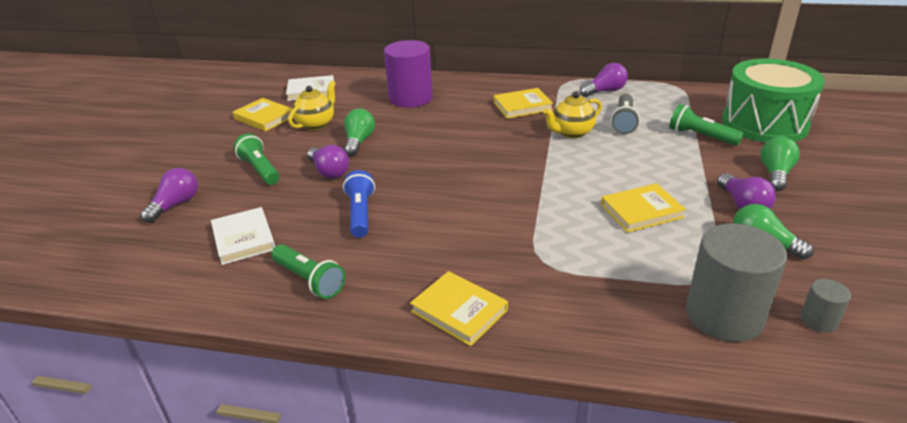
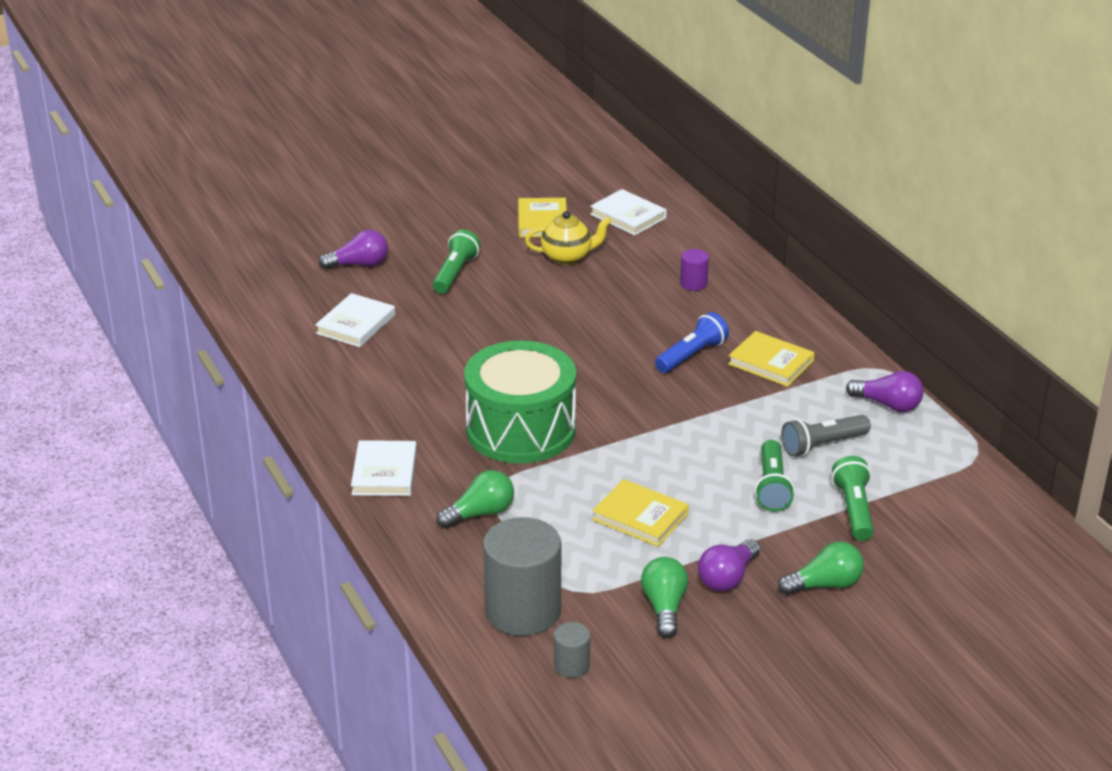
camera: 50 degrees right, 0 degrees up
(309, 280) = (343, 384): green flashlight -> green flashlight (771, 487)
(329, 171) = (496, 311): purple light bulb -> none
(359, 142) = (566, 299): green light bulb -> green light bulb (480, 513)
(361, 214) = (453, 362): blue flashlight -> blue flashlight (692, 355)
(411, 98) = (693, 283): purple cylinder -> purple cylinder, size x0.46
(459, 311) = (384, 472): yellow book -> white book
(571, 133) = (749, 419): yellow teapot -> none
(764, 123) = (952, 548): green drum -> green drum (521, 429)

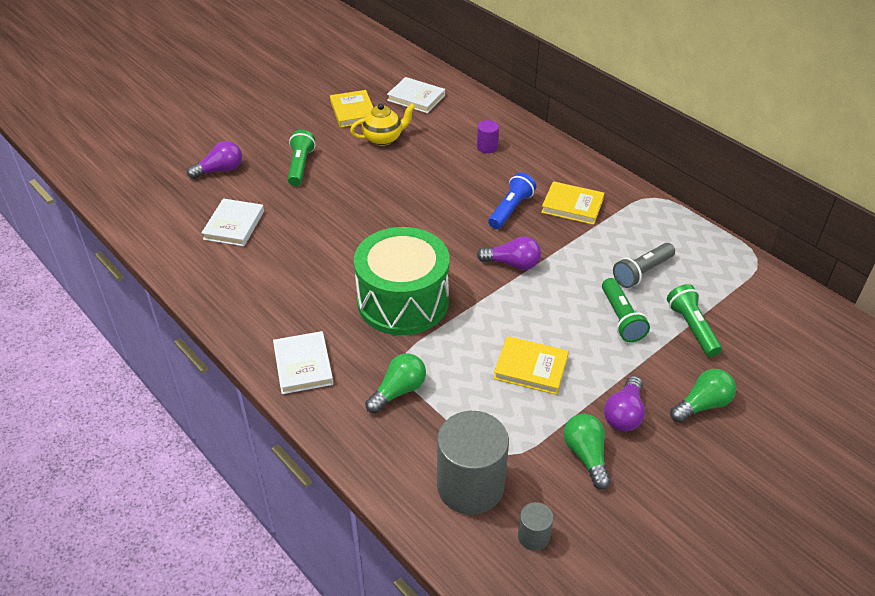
camera: 15 degrees left, 10 degrees up
(888, 404) = (673, 228): purple light bulb -> purple light bulb (512, 264)

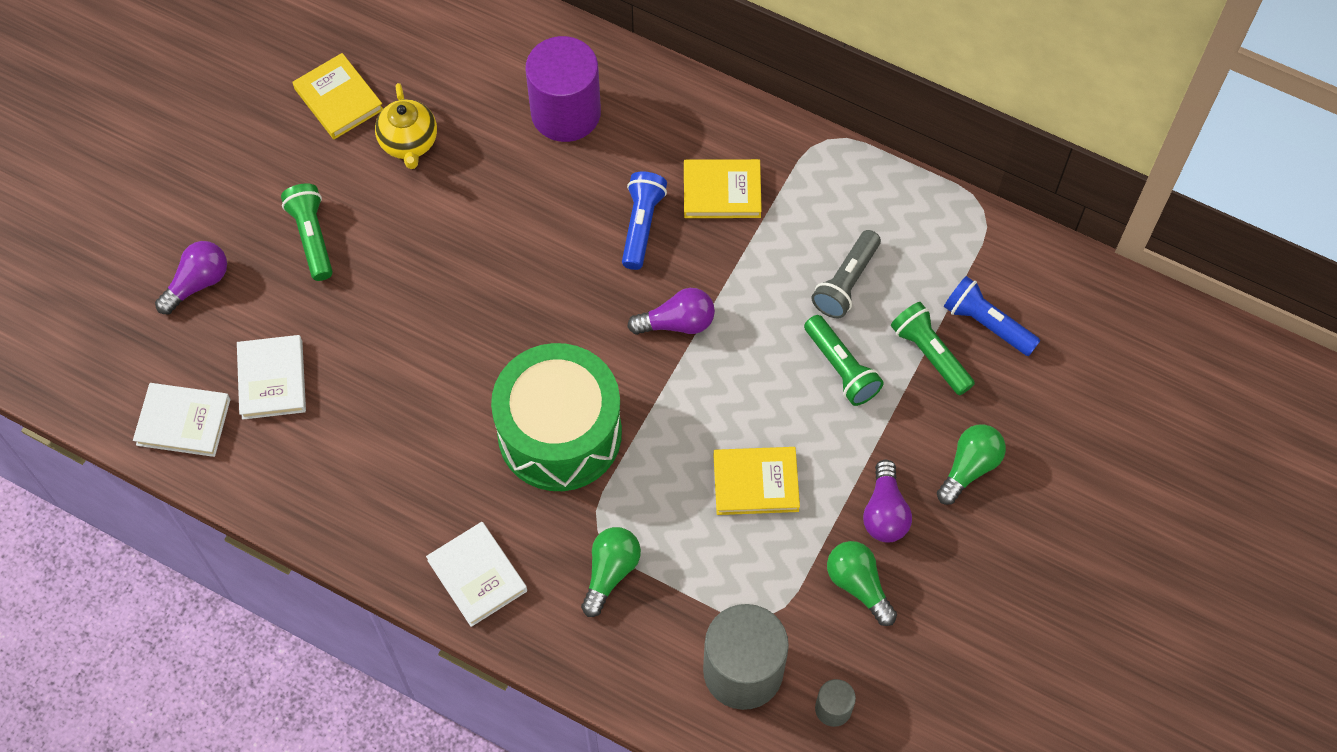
camera: 20 degrees left, 20 degrees up
(383, 139) = (409, 143): yellow teapot -> yellow teapot turned 120 degrees clockwise
(416, 98) = (421, 40): white book -> white book (183, 422)
(487, 147) = (566, 113): purple cylinder -> purple cylinder, size x2.19
(742, 321) = (987, 324): none -> blue flashlight

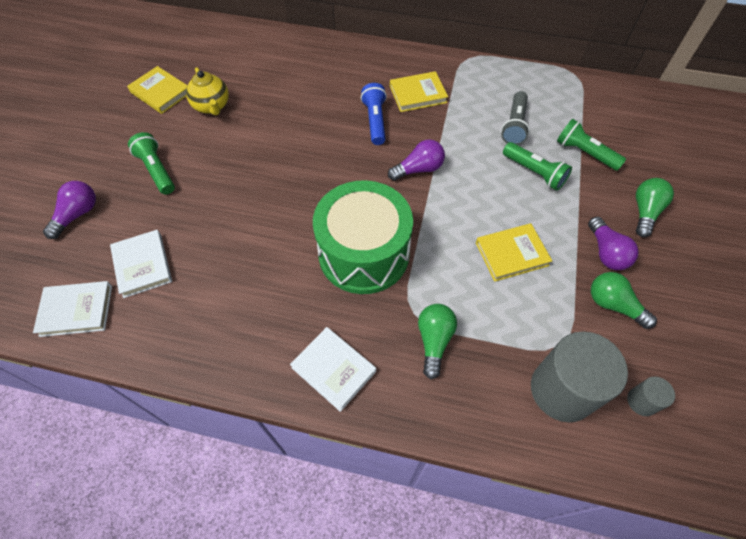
camera: 15 degrees left, 5 degrees down
(566, 113) = (307, 73): purple cylinder -> none
(987, 324) = (609, 130): blue flashlight -> none

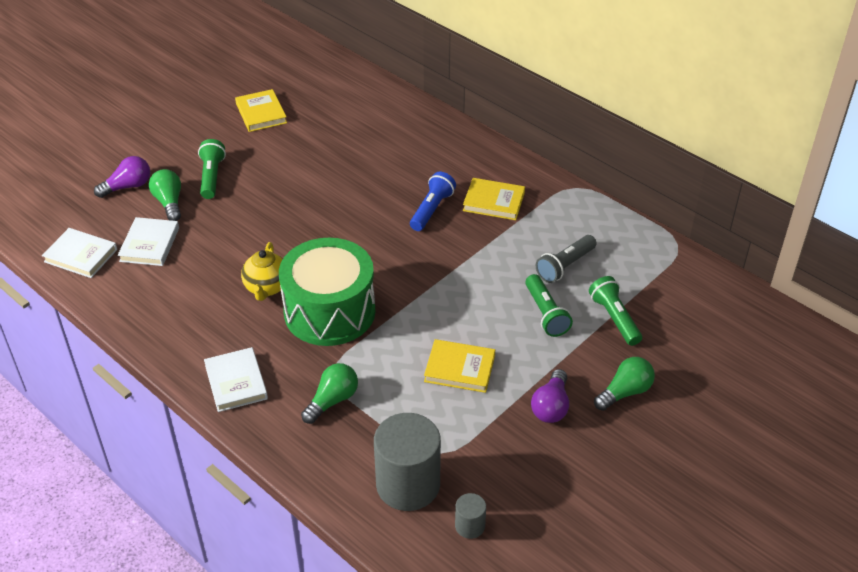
camera: 30 degrees right, 15 degrees down
(212, 106) = (295, 142): yellow teapot -> yellow teapot (267, 288)
(418, 169) = (436, 266): purple light bulb -> none
(613, 305) = (516, 448): green light bulb -> green light bulb (169, 203)

